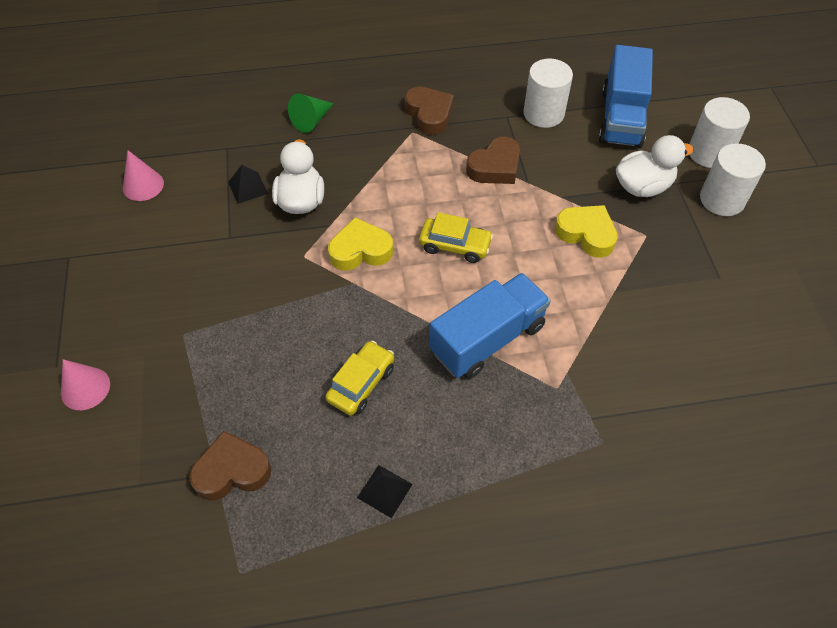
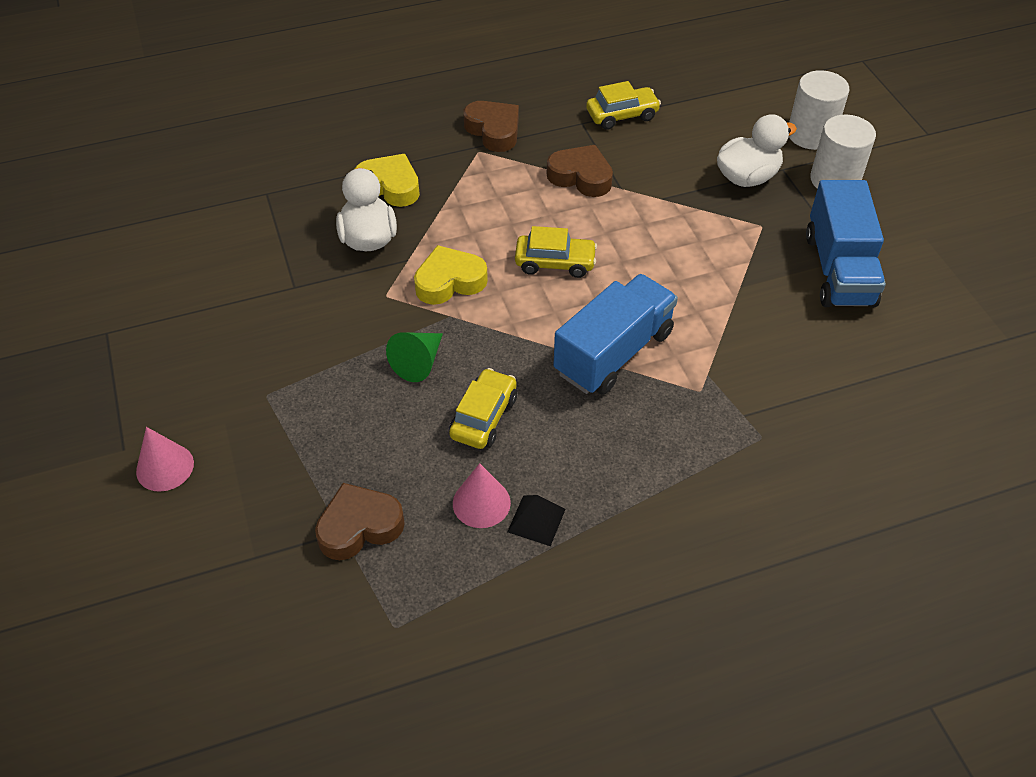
camera: 10 degrees left, 5 degrees down
(143, 185) = (177, 245): pink cone -> pink cone (481, 503)
(247, 187) = (302, 232): black pyramid -> none
(311, 120) = (359, 152): green cone -> green cone (419, 362)
(495, 167) = (581, 176): brown heart -> brown heart turned 105 degrees counterclockwise
(543, 113) = (622, 115): white cylinder -> yellow car
(586, 234) = (697, 233): yellow heart -> yellow heart (390, 186)
(621, 118) = (708, 110): blue truck -> blue truck (839, 269)

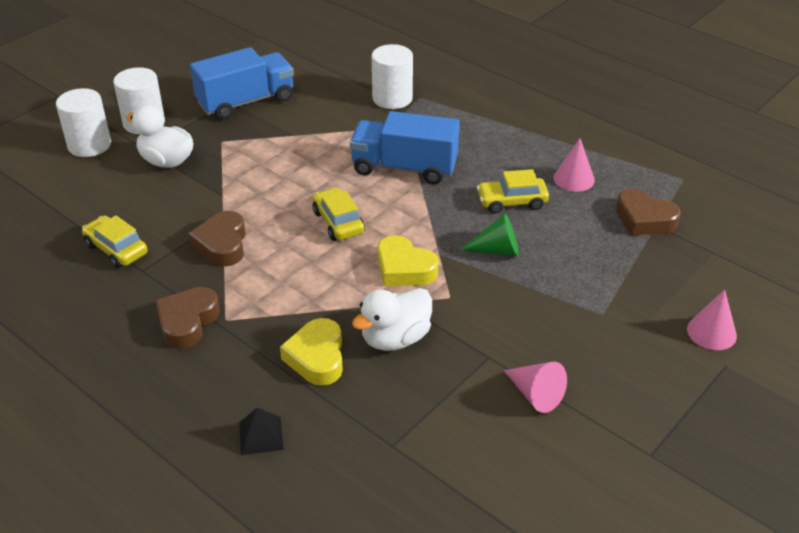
camera: 120 degrees left, 10 degrees down
(229, 295) = (535, 394): none -> pink cone
(536, 520) = (562, 155): black pyramid -> black pyramid (261, 435)
(774, 407) = (392, 98): none -> white cylinder

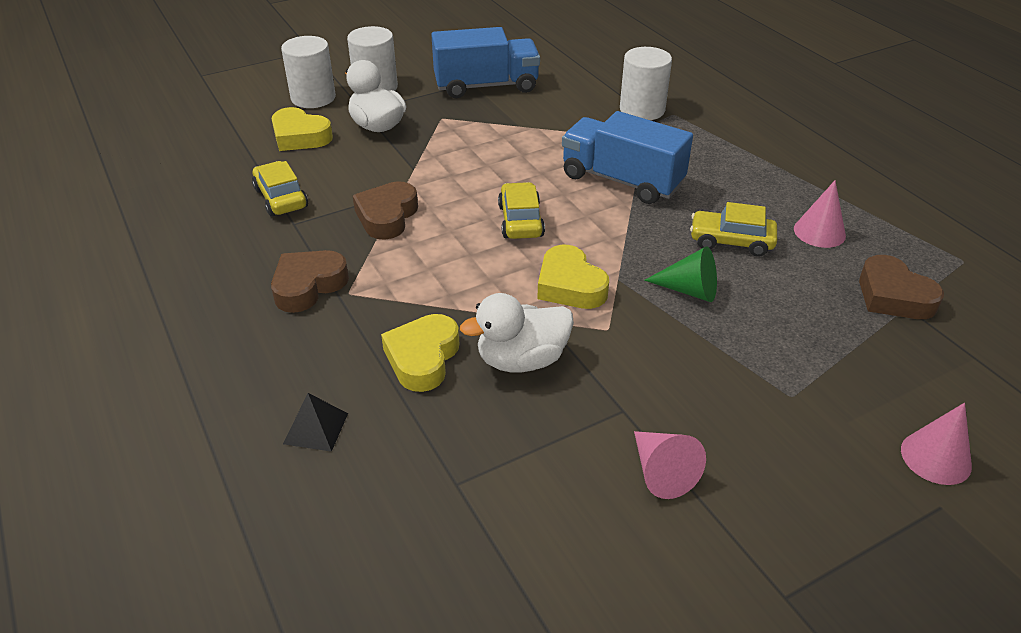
camera: 20 degrees right, 0 degrees up
(99, 186) = (300, 136): none -> yellow heart

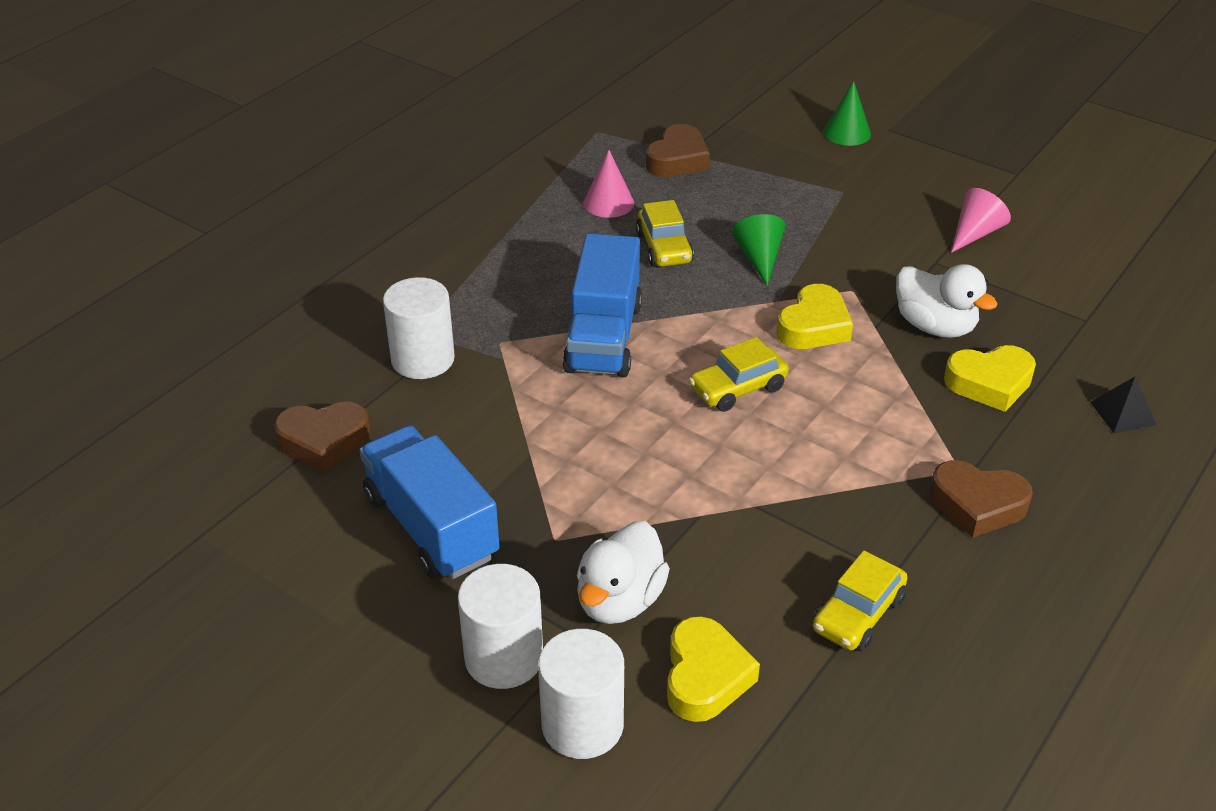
camera: 115 degrees left, 0 degrees up
(387, 216) = (814, 496): brown heart -> brown heart (324, 441)
(936, 457) = (847, 133): pink cone -> green cone

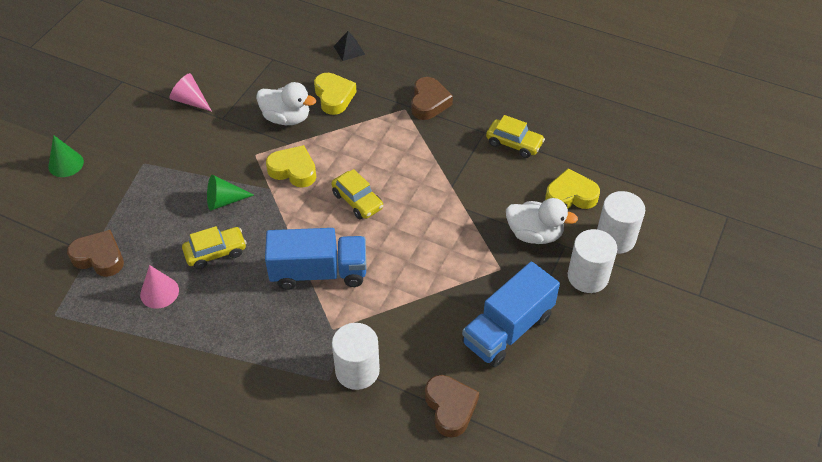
camera: 100 degrees left, 10 degrees up
(935, 326) = (286, 118): white duck -> white duck turned 75 degrees clockwise

